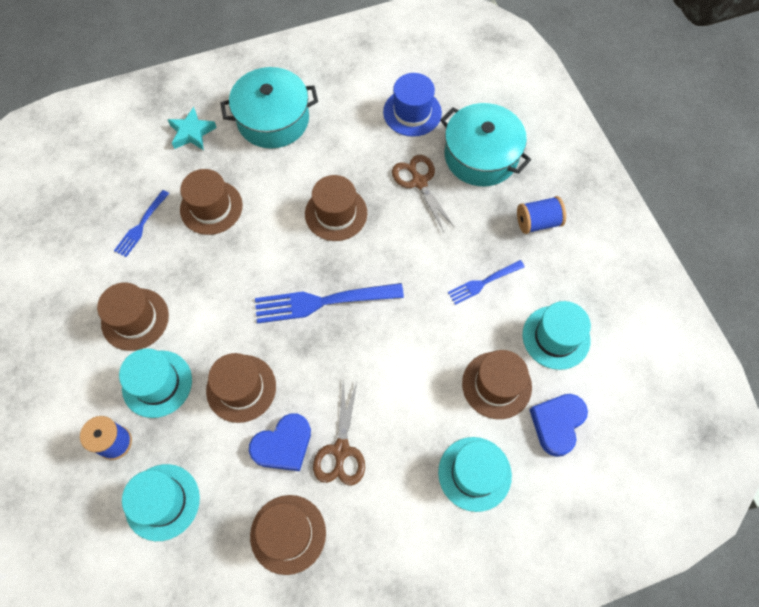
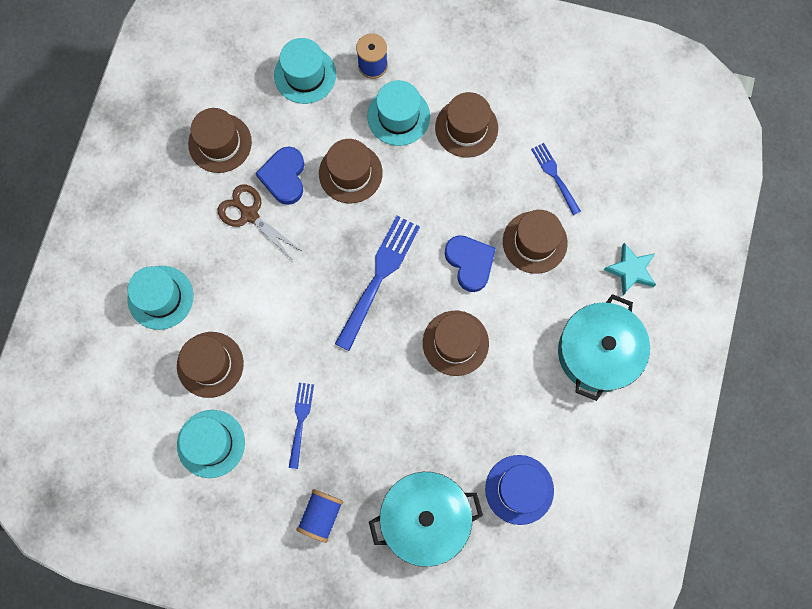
camera: 125 degrees right, 10 degrees up
(419, 182) = (436, 439): brown scissors -> none
(557, 423) = (147, 387): blue heart -> blue heart (470, 263)

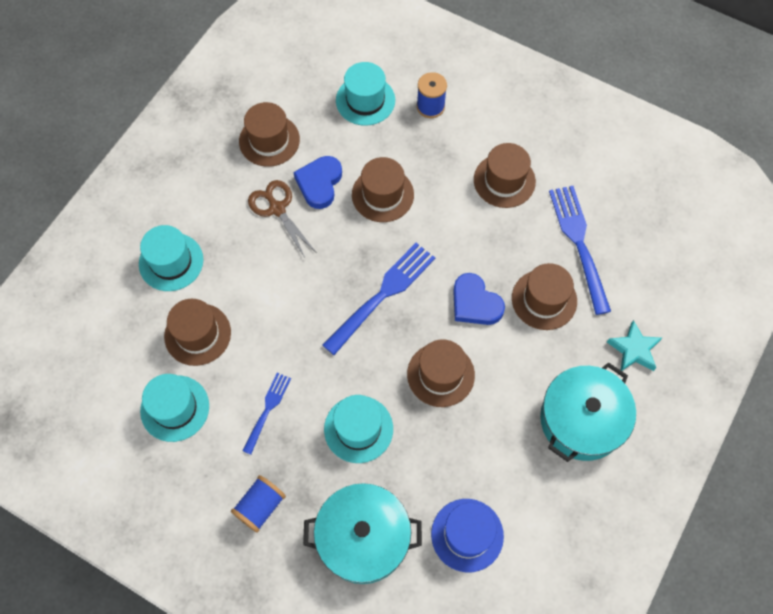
camera: 15 degrees right, 10 degrees down
(398, 116) = (442, 155): turquoise hat -> turquoise hat (358, 429)
(470, 263) = (475, 303): blue heart -> blue heart turned 150 degrees clockwise
(555, 176) = (579, 244): blue fork -> blue fork, size x1.77

